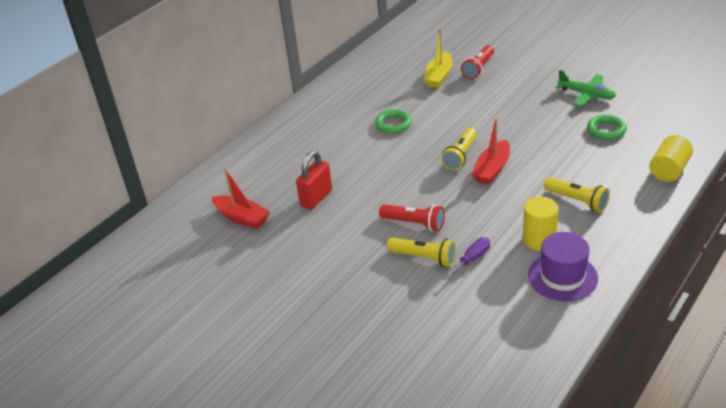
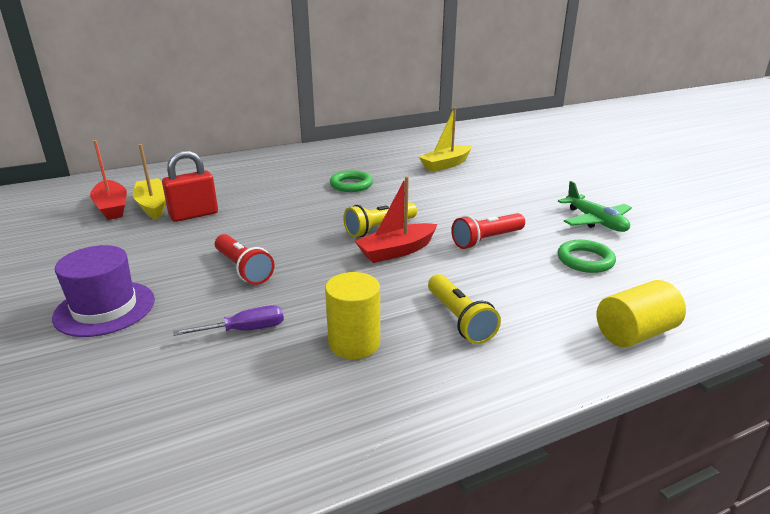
camera: 25 degrees right, 10 degrees down
(272, 203) = (153, 206): none -> yellow boat
(424, 258) = (200, 305): yellow flashlight -> none
(478, 68) = (495, 169): red flashlight -> red flashlight (487, 240)
(562, 276) = (324, 403): purple hat -> purple hat (105, 308)

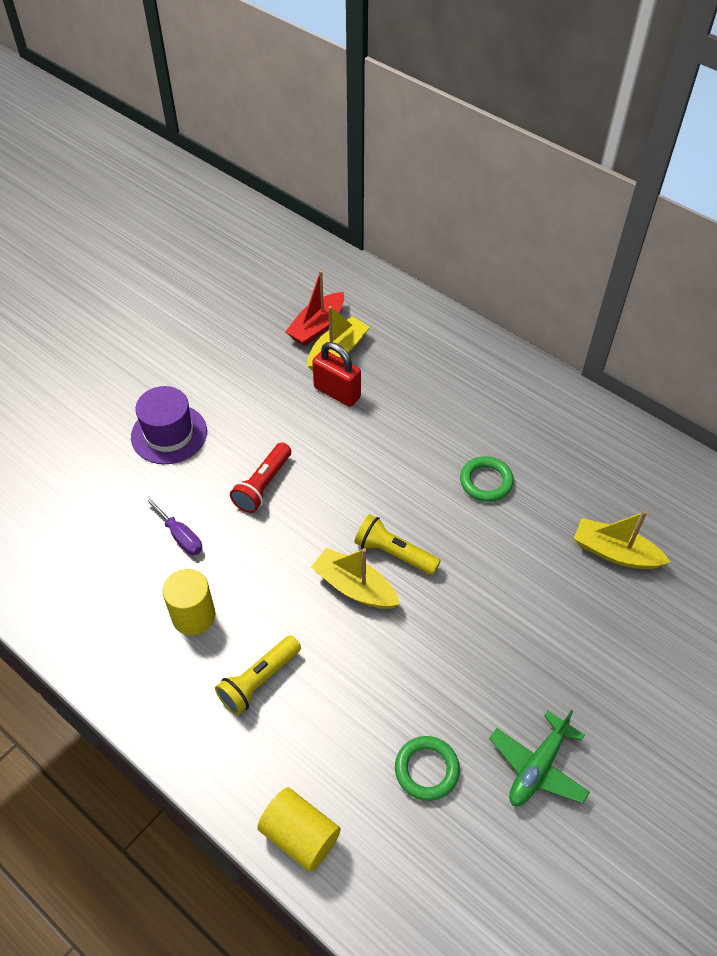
camera: 65 degrees right, 25 degrees up
(397, 251) = (354, 587): red boat -> yellow boat
(487, 240) = (422, 661): red flashlight -> none

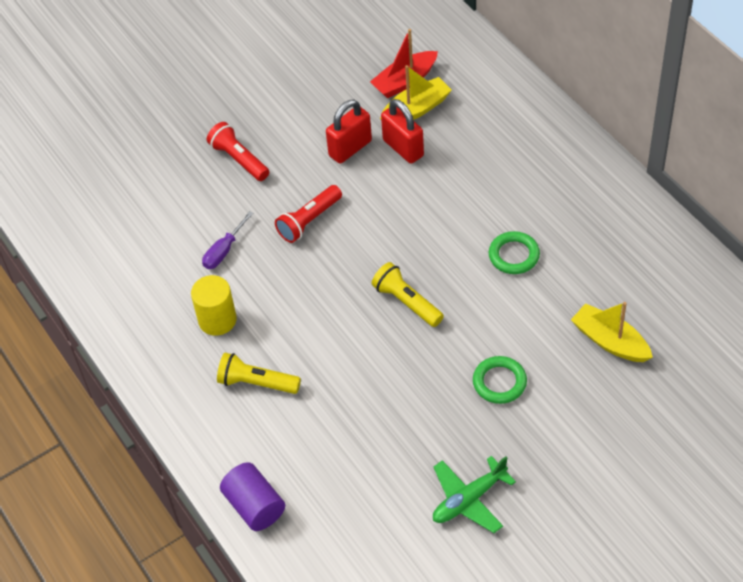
camera: 20 degrees right, 0 degrees up
(169, 434) = (239, 159): purple hat -> red flashlight
(179, 535) = (224, 250): purple screwdriver -> purple screwdriver turned 60 degrees clockwise
(259, 681) = (257, 383): yellow flashlight -> yellow flashlight turned 45 degrees clockwise
(283, 402) = (350, 148): none -> red padlock
(300, 835) = (255, 506): yellow cylinder -> purple cylinder
(354, 587) = (362, 324): yellow boat -> none
(426, 770) = (374, 481): green ring -> green ring (499, 382)

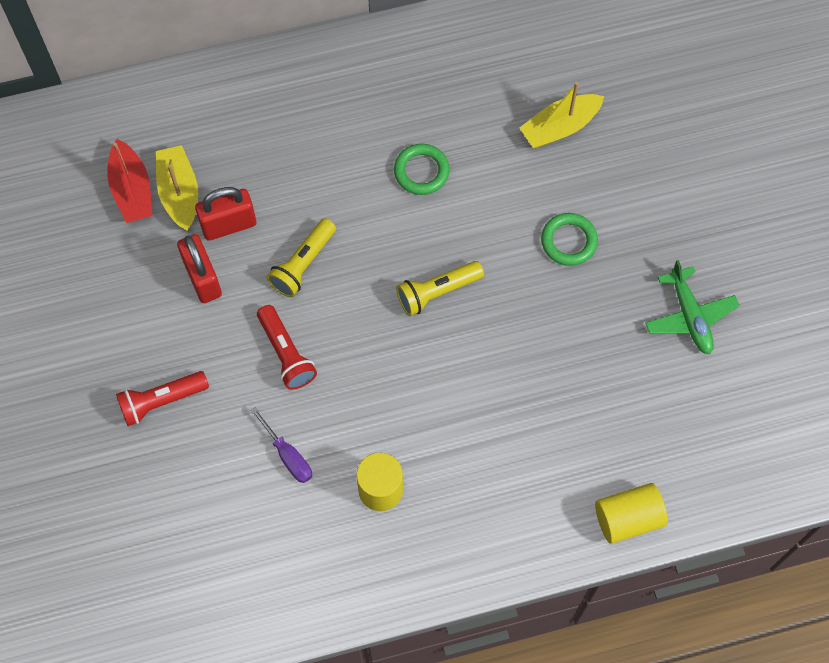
camera: 75 degrees left, 15 degrees up
(255, 506) = (628, 518): purple cylinder -> yellow cylinder
(257, 383) = (479, 472): yellow flashlight -> yellow flashlight (303, 264)

